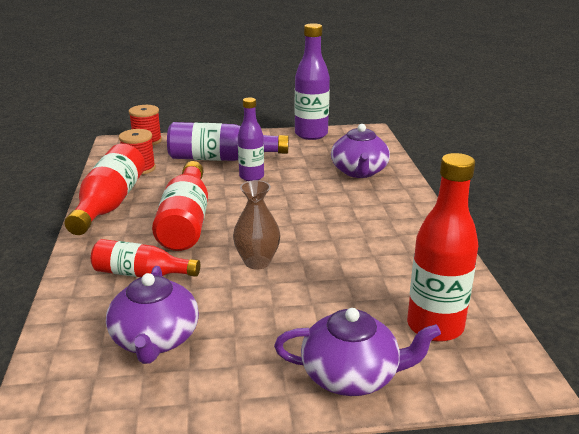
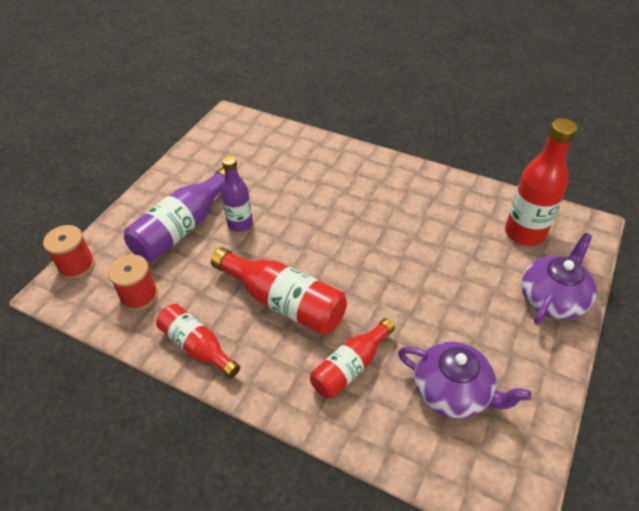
camera: 55 degrees left, 20 degrees up
(109, 204) = (197, 346): red bottle -> red bottle, size x0.65
(257, 262) = (386, 284): brown vase -> none
(311, 134) = (196, 150): purple bottle -> none
(359, 171) = (294, 159): purple teapot -> none

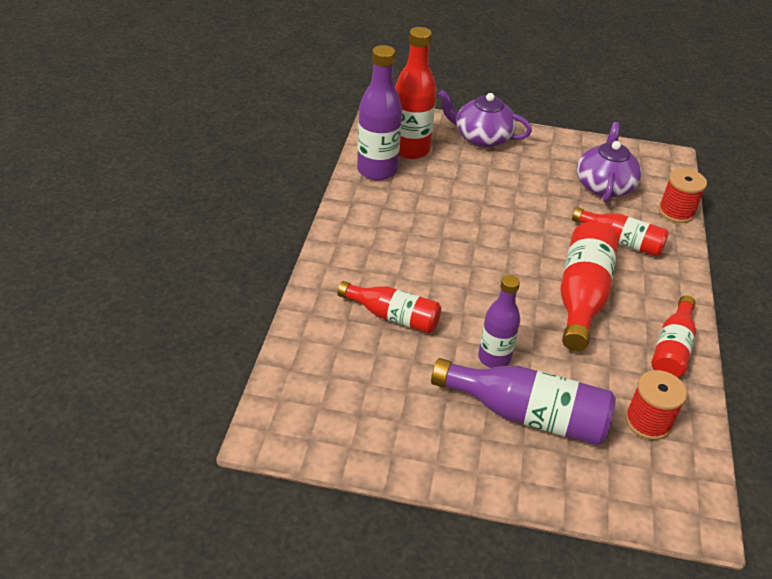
camera: 110 degrees left, 5 degrees down
(77, 265) = (647, 511): red spool -> red spool (676, 212)
(301, 181) = (393, 316): none -> red bottle
(489, 204) = (377, 170): none -> purple bottle

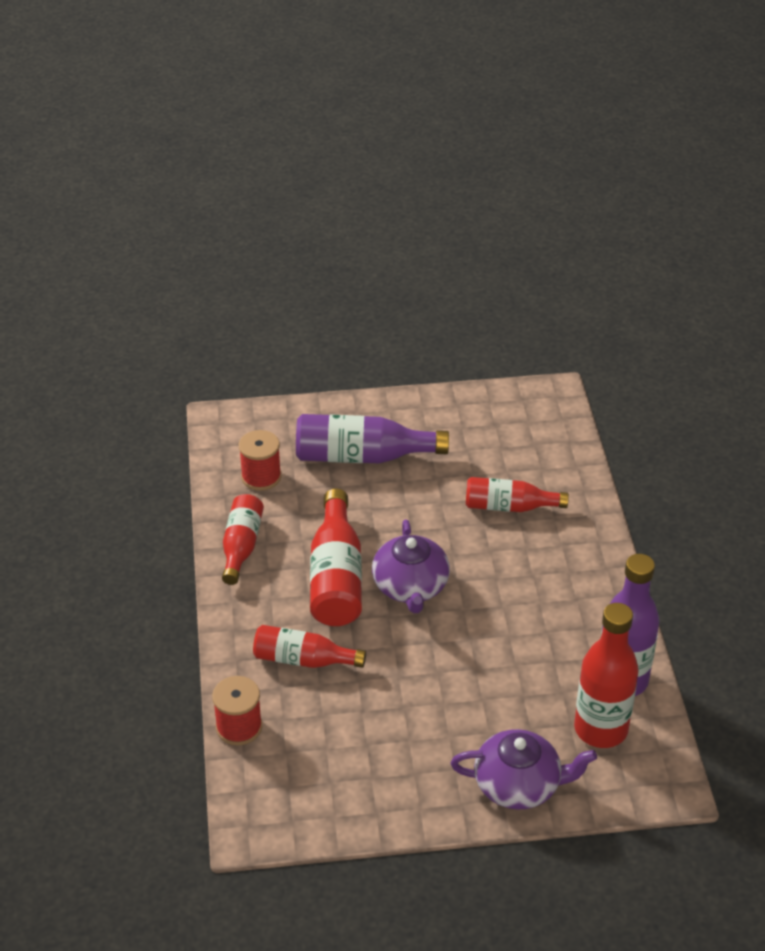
camera: 165 degrees right, 0 degrees up
(494, 358) = (404, 494): purple bottle -> none
(604, 185) = (334, 744): purple teapot -> purple teapot (410, 586)

